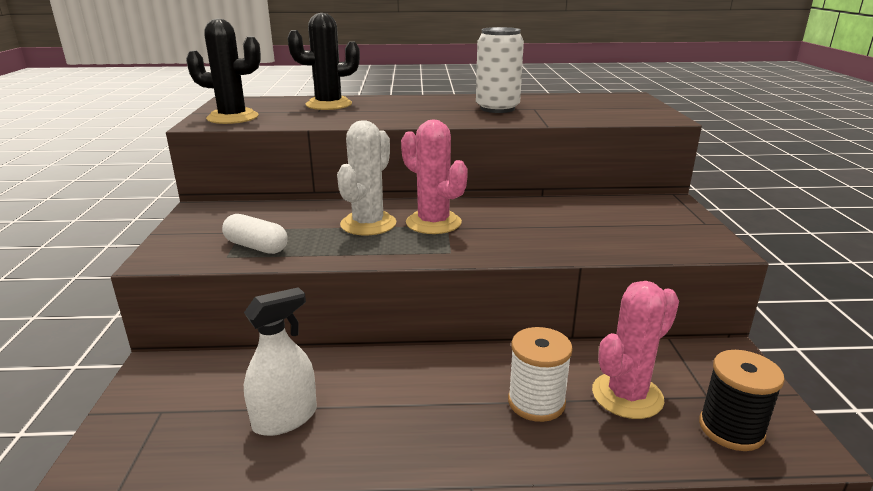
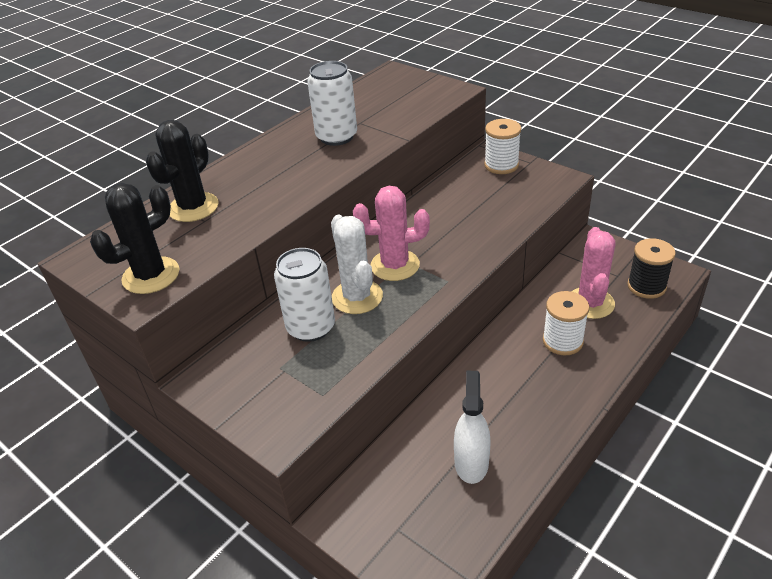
camera: 45 degrees left, 15 degrees up
(256, 246) = (325, 372): white capsule -> none
(305, 222) = (311, 327): none -> white can
(667, 213) = (501, 165): none -> white spool

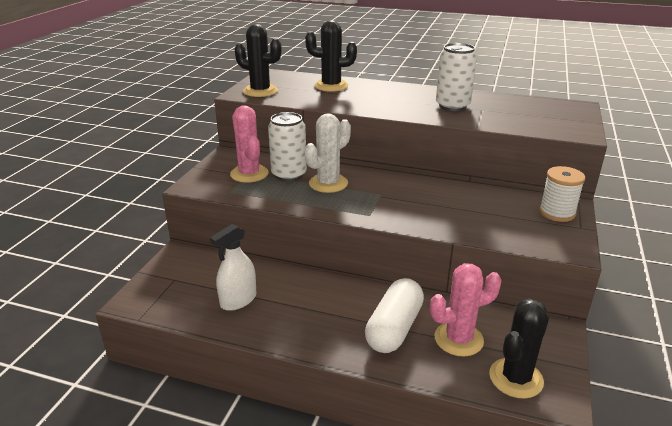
camera: 65 degrees right, 10 degrees down
(395, 265) = (372, 190): pink cactus -> pink cactus (249, 174)
(471, 462) = (238, 300): white spray bottle -> white spray bottle turned 150 degrees clockwise
(562, 341) = (394, 328): white spool -> white capsule
(646, 286) = (516, 378): black spool -> black cactus

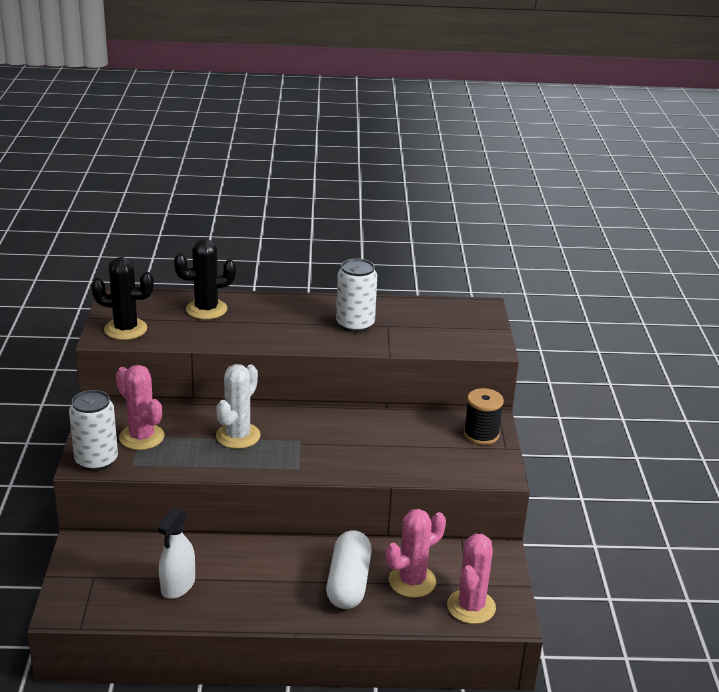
camera: 20 degrees left, 0 degrees up
(289, 174) = (188, 431): white can -> white can (96, 460)
(516, 378) = (471, 607): black cactus -> pink cactus
(557, 213) = (481, 435): white spool -> black spool

